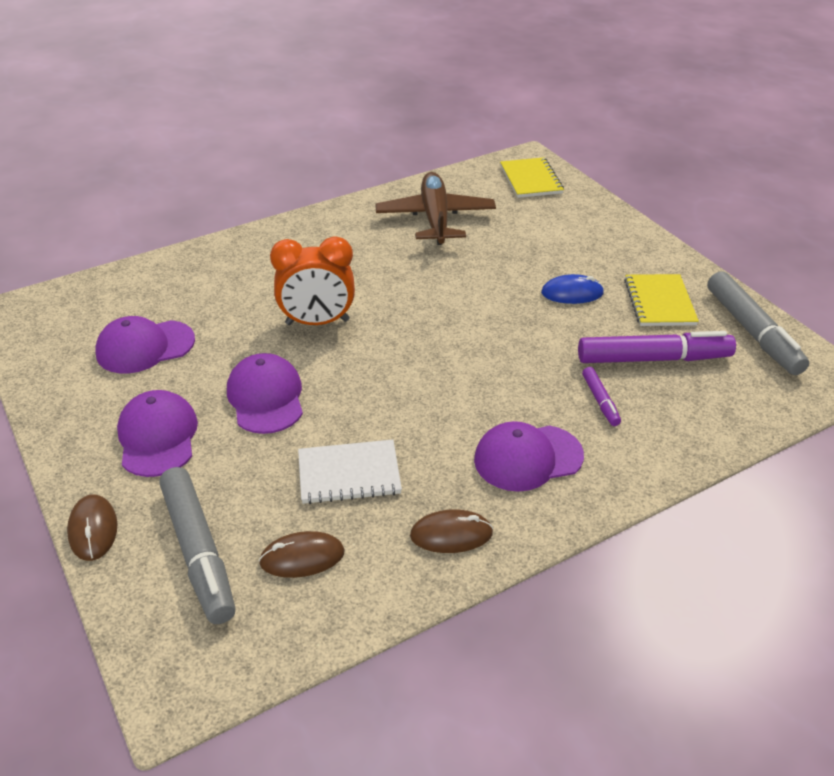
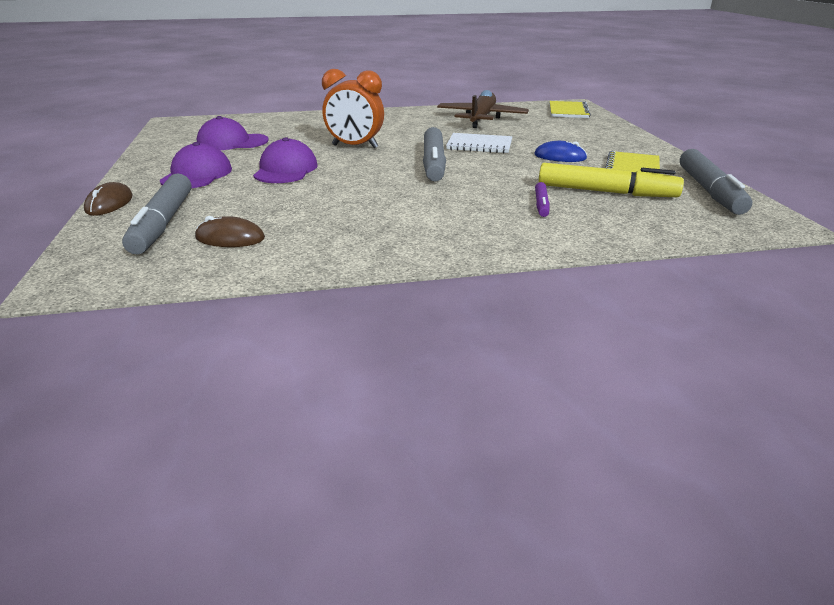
camera: 20 degrees right, 10 degrees down
(349, 474) = (307, 208): white notebook -> white notebook (479, 145)
(438, 341) = (434, 163): none -> grey marker
(451, 534) = (354, 247): brown mouse -> none
(527, 458) = (454, 221): purple cap -> none
(653, 358) = (606, 192): purple marker -> yellow marker

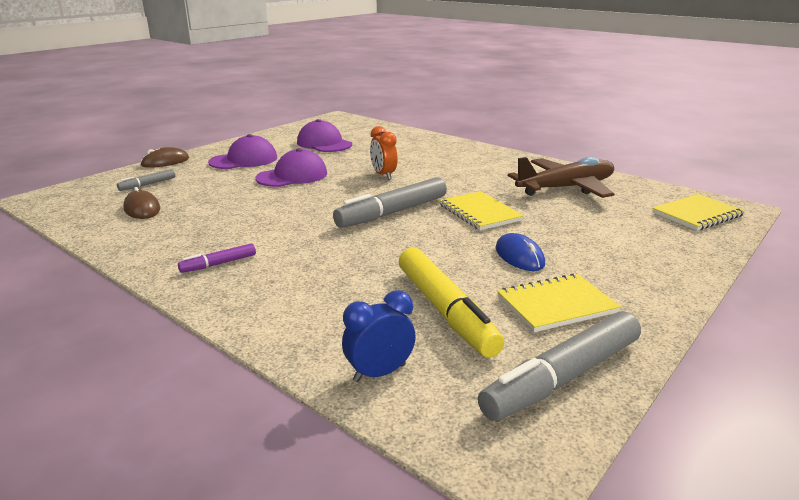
camera: 50 degrees right, 5 degrees down
(163, 223) = (147, 185): grey marker -> grey marker, size x0.48
(355, 146) = (383, 175): orange clock -> orange clock, size x0.64
(479, 145) = (480, 213): white notebook -> yellow notebook
(541, 205) = (354, 288): purple marker -> purple marker (219, 264)
(662, 227) = (379, 373): none -> blue clock

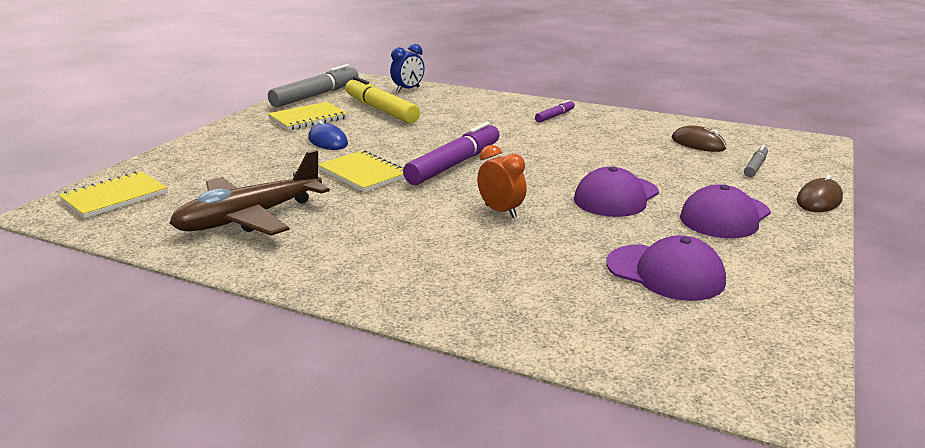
camera: 165 degrees right, 0 degrees up
(392, 213) = (454, 164): grey marker -> purple marker

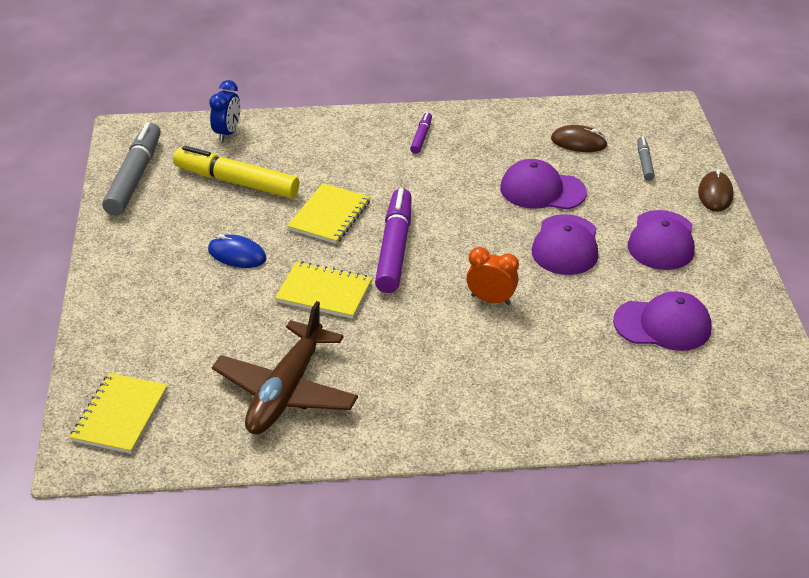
camera: 30 degrees left, 15 degrees up
(308, 118) = (173, 222): yellow notebook -> yellow notebook (329, 216)
(630, 162) = (542, 190): none -> purple cap

